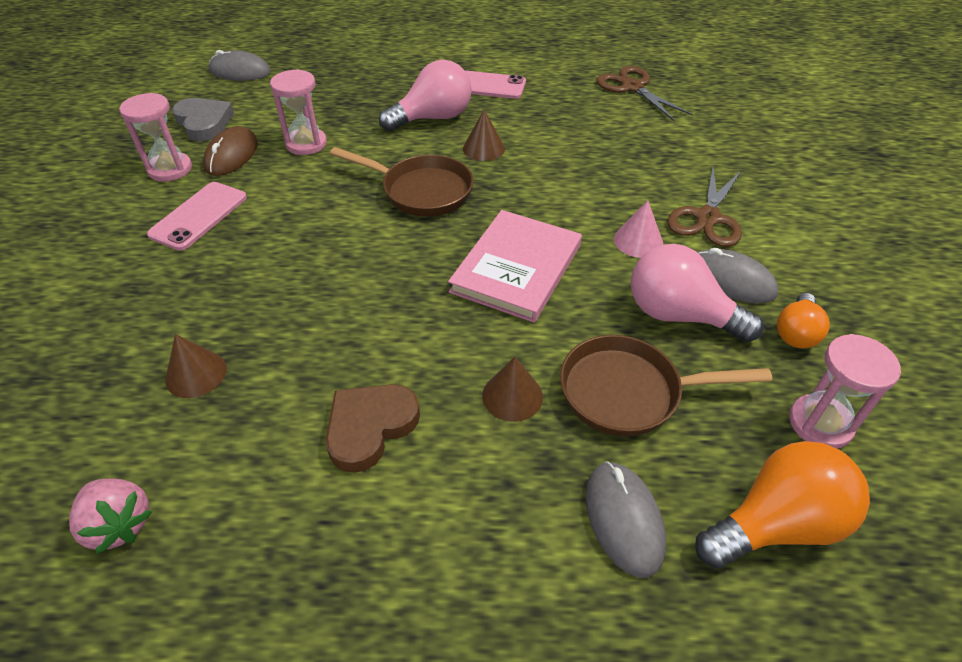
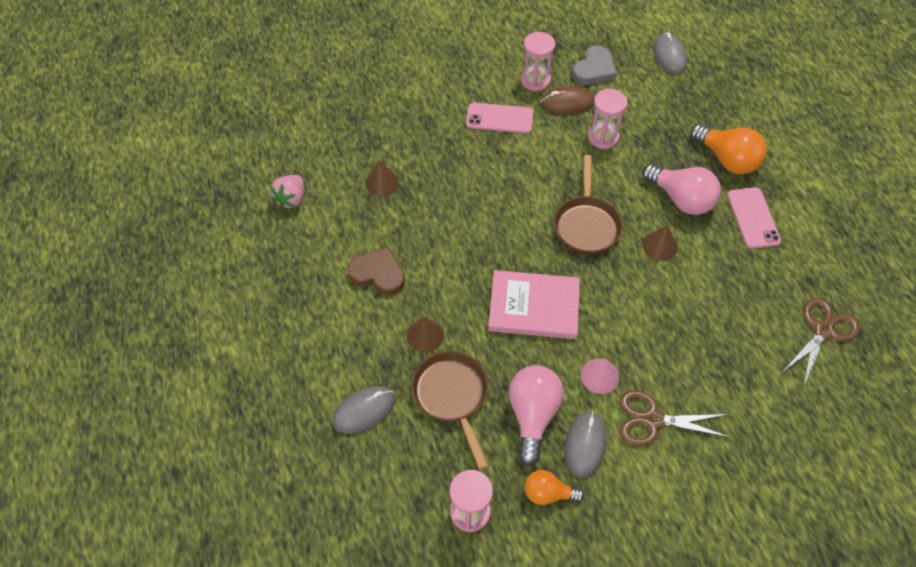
camera: 70 degrees right, 10 degrees up
(776, 524) = (387, 489): orange light bulb -> orange light bulb (727, 159)

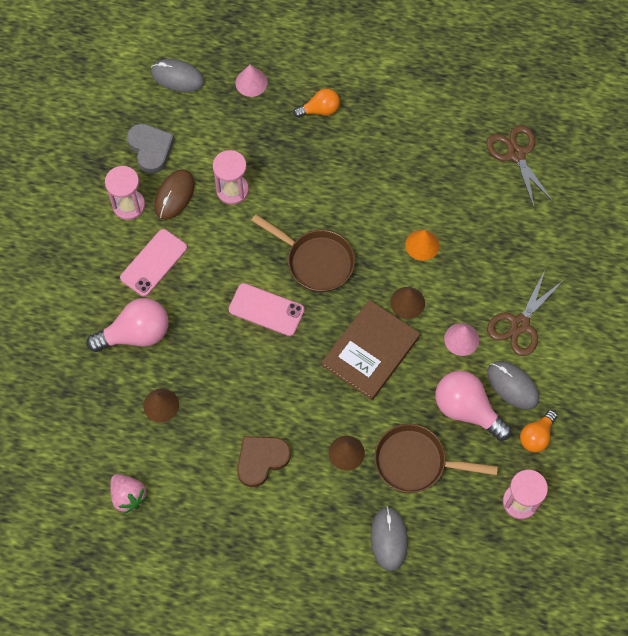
camera: 60 degrees left, 10 degrees up
(534, 307) = (370, 351): pink book -> brown book
(660, 246) = (371, 218): brown cone -> brown cone (407, 302)
(667, 297) = (422, 245): none -> orange cone
(681, 199) = (337, 172): pink light bulb -> pink light bulb (136, 334)
(708, 102) = (251, 82): none -> pink cone
(727, 159) = (320, 110): orange light bulb -> orange light bulb, size x0.60
(753, 218) = (389, 131): pink phone -> pink phone (266, 310)

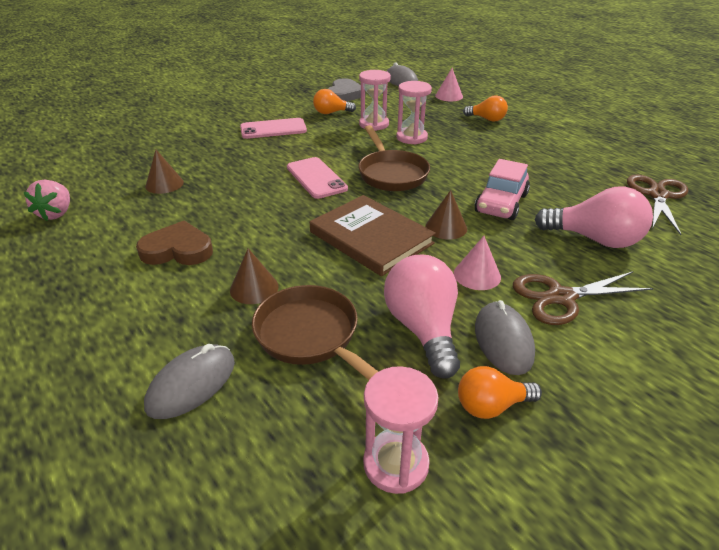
camera: 40 degrees right, 30 degrees down
(129, 205) = (296, 106): pink hourglass -> pink hourglass (411, 137)
(136, 334) = (209, 149): pink light bulb -> pink light bulb (594, 239)
(174, 195) = (331, 113): brown mouse -> orange light bulb
(370, 351) = (371, 237): brown book -> brown book turned 60 degrees clockwise
(422, 245) = (501, 203): orange cone -> pink car

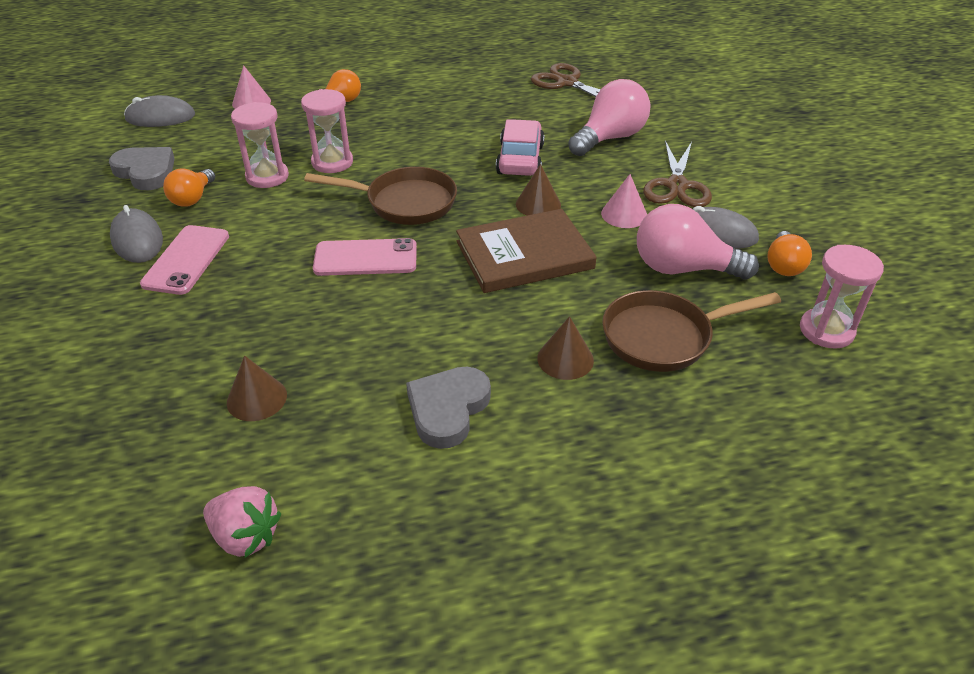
camera: 65 degrees left, 5 degrees up
(178, 250) = (448, 409): brown heart -> grey heart
(191, 384) = (698, 433): grey mouse -> grey mouse (137, 240)
(501, 203) = (520, 159): pink car -> pink car turned 135 degrees counterclockwise

